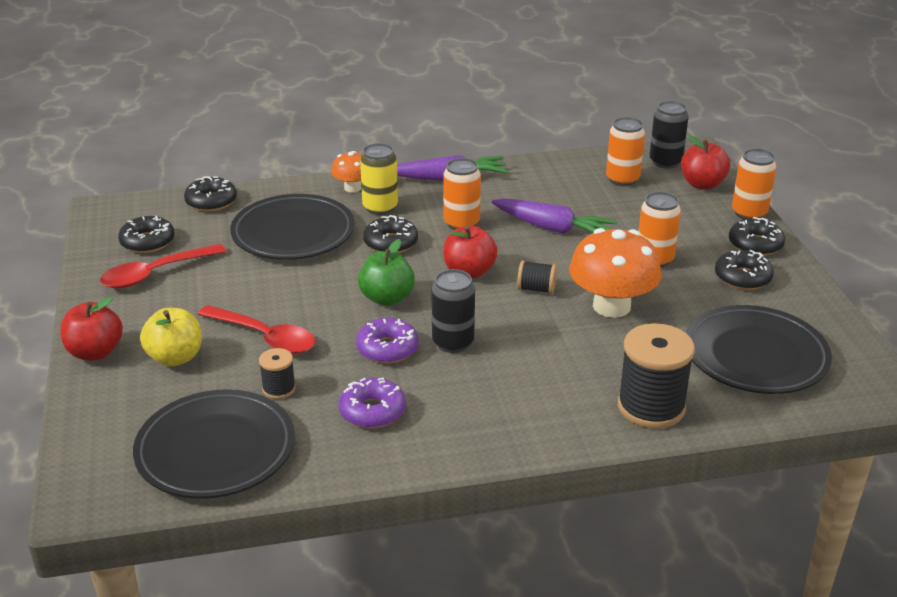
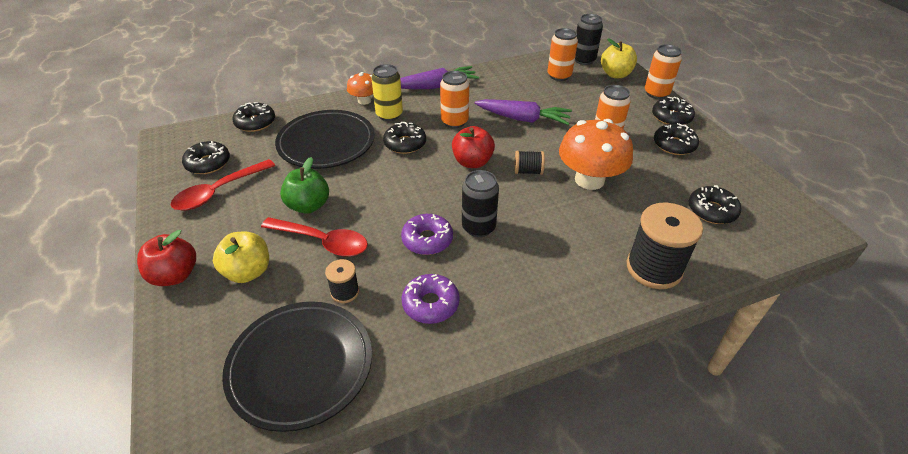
camera: 10 degrees left, 10 degrees up
(387, 298) = (414, 193): green apple -> green apple (308, 206)
(702, 184) = (615, 74): red apple -> yellow apple
(755, 356) = (712, 211): black plate -> black donut

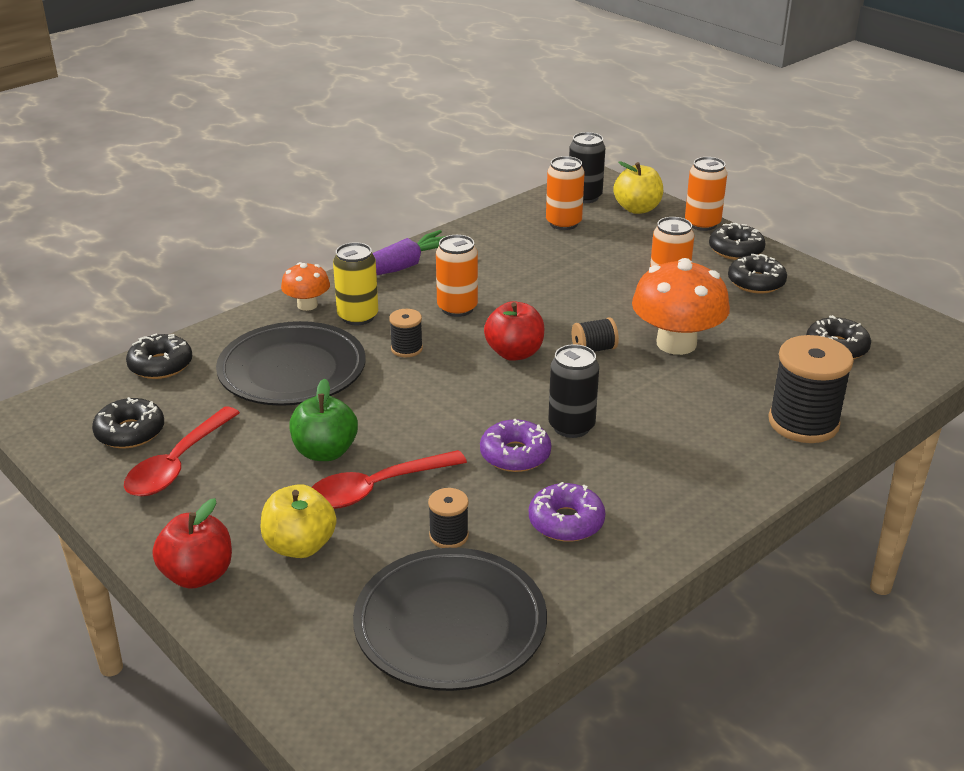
camera: 20 degrees left, 10 degrees down
(322, 241) = (377, 488): red spoon -> red spoon turned 150 degrees clockwise
(405, 144) = (406, 349): black donut -> black spool
(523, 119) = (548, 287): purple carrot -> none

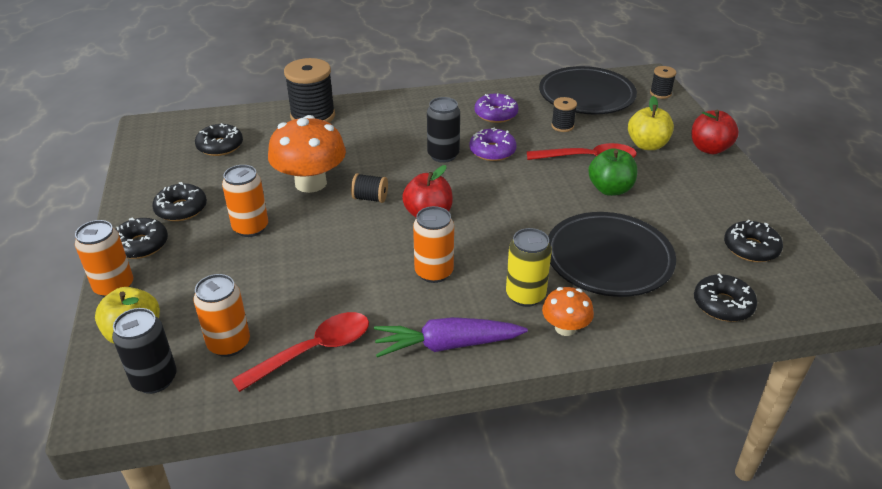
camera: 150 degrees left, 5 degrees up
(178, 464) = (715, 213): red spoon -> red spoon (313, 351)
(406, 349) = (505, 247): black spool -> black spool (660, 93)

